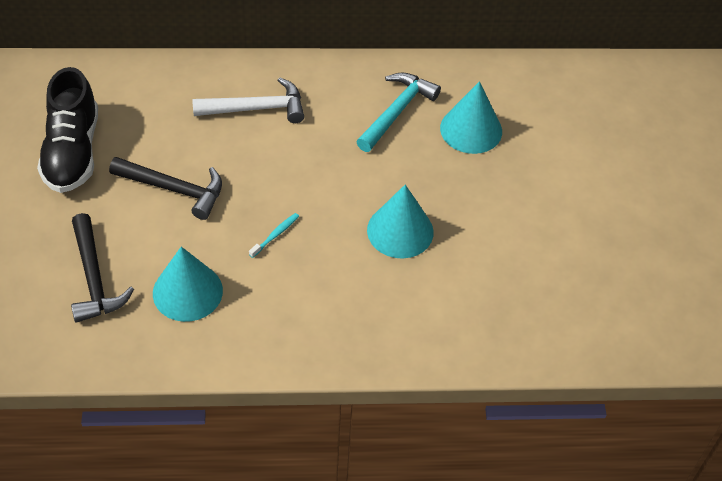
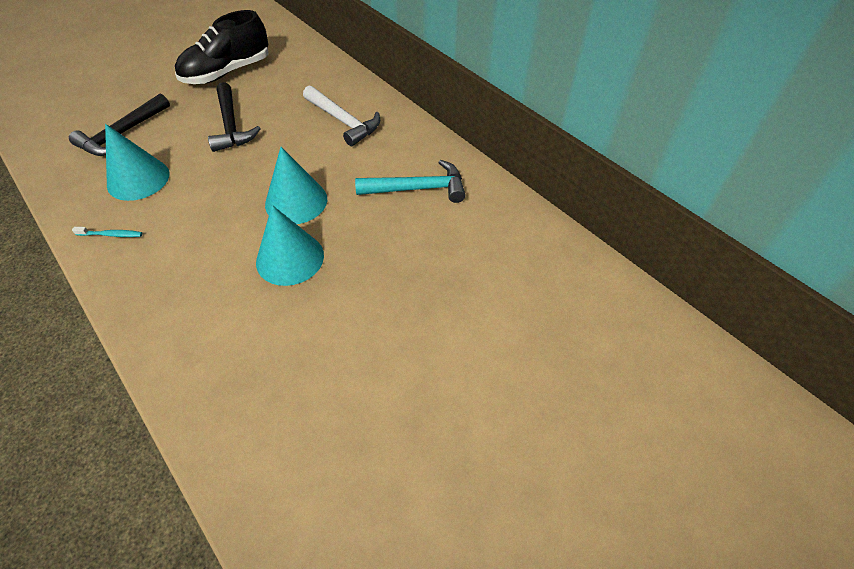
camera: 55 degrees right, 0 degrees up
(275, 235) = (227, 192): turquoise toothbrush -> turquoise toothbrush (111, 235)
(471, 129) = (447, 241): turquoise cone -> turquoise cone (296, 201)

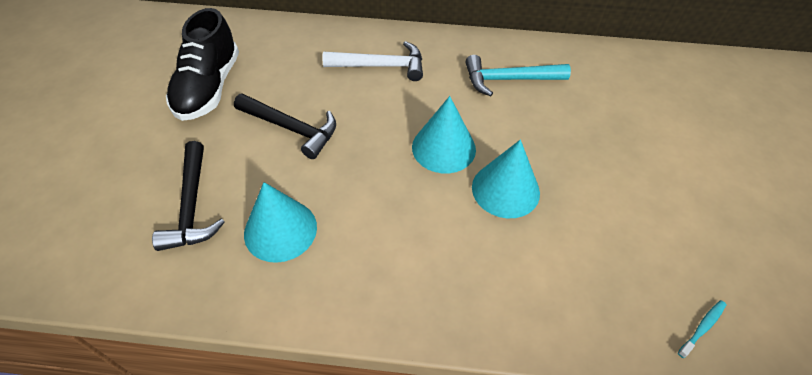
camera: 45 degrees left, 0 degrees up
(111, 235) = (337, 290): turquoise toothbrush -> turquoise toothbrush (702, 327)
(417, 189) = (509, 79): turquoise hammer -> turquoise hammer turned 135 degrees counterclockwise

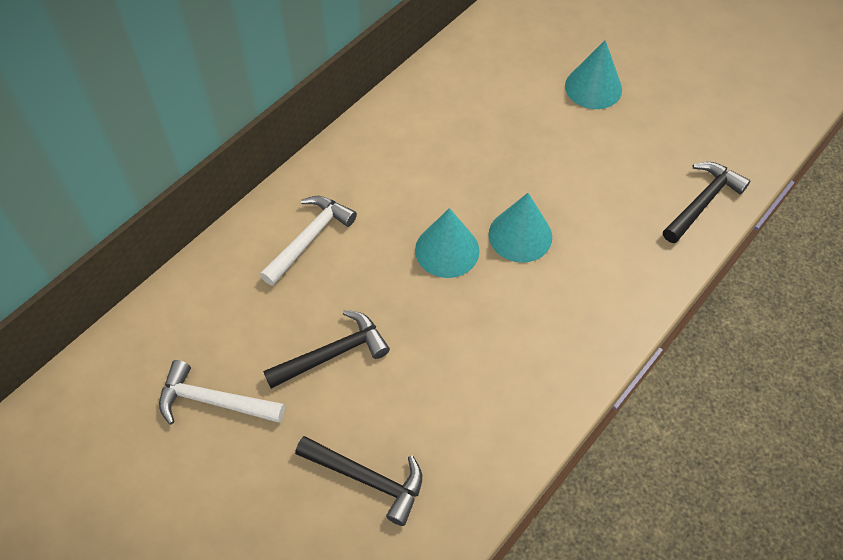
camera: 55 degrees left, 5 degrees up
(209, 87) = (214, 401): black shoe -> white hammer
(280, 230) = (446, 418): turquoise cone -> turquoise cone (593, 87)
(509, 79) = (408, 155): turquoise hammer -> none
(702, 327) = (702, 202): turquoise toothbrush -> black hammer

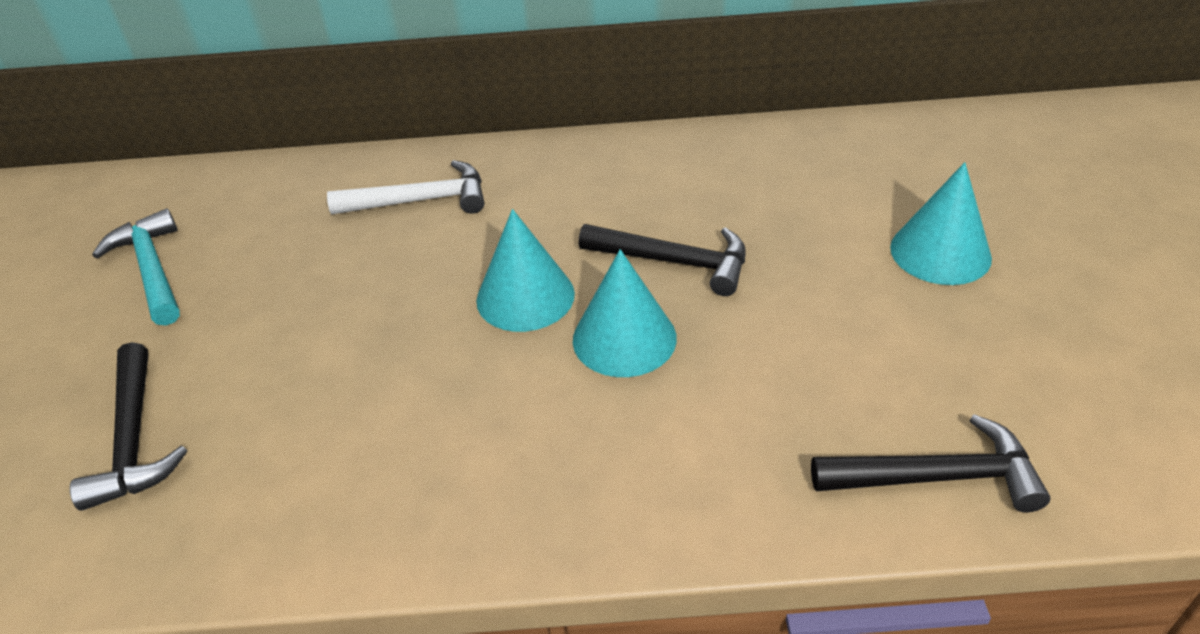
camera: 50 degrees right, 15 degrees down
(214, 401) = (152, 269): white hammer -> turquoise hammer
(333, 354) = (287, 306): black hammer -> black hammer (674, 262)

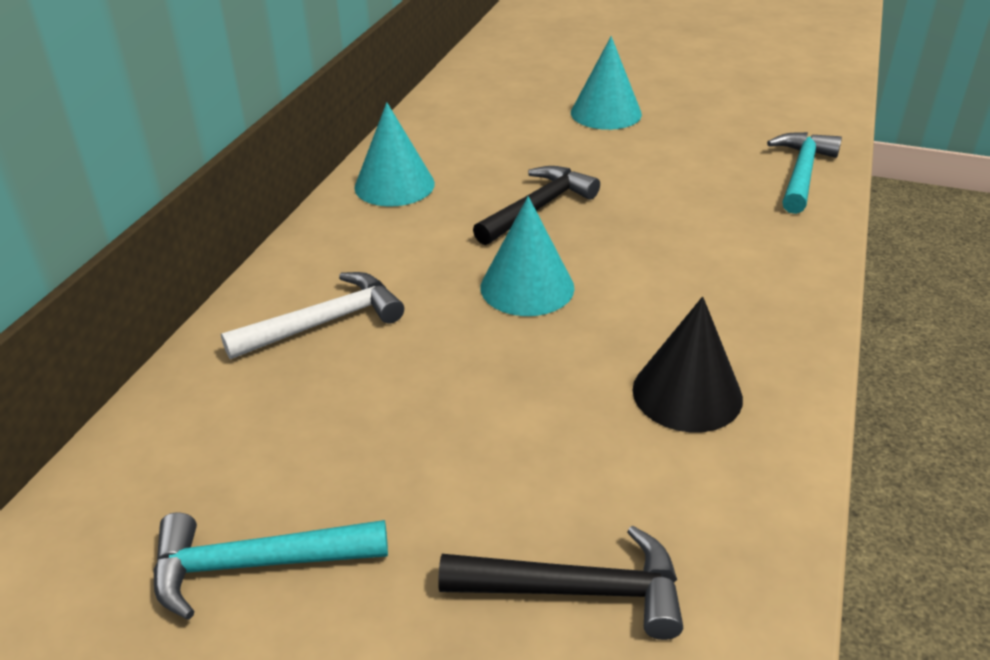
camera: 70 degrees left, 5 degrees down
(395, 455) = (687, 393): none -> black cone
(420, 201) = (324, 323): white hammer -> white hammer turned 45 degrees clockwise
(624, 338) = (612, 250): turquoise cone -> turquoise cone (394, 185)
(936, 477) = (801, 173): black hammer -> turquoise hammer

